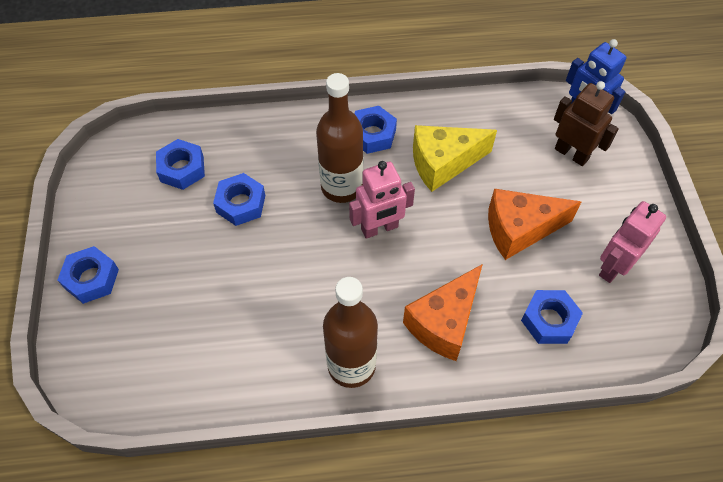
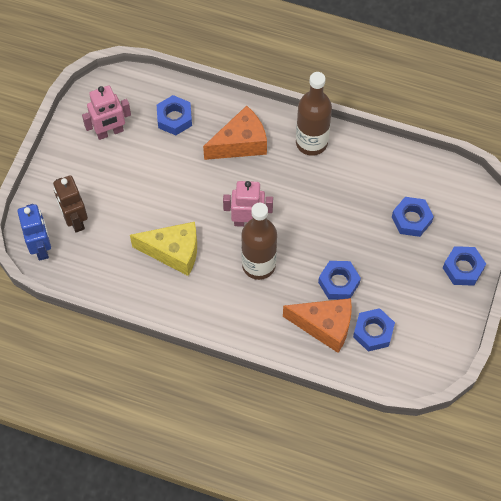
camera: 155 degrees left, 5 degrees up
(372, 134) = (212, 300): blue nut -> blue nut (411, 219)
(519, 230) = (153, 181): orange cheese -> orange cheese (324, 326)

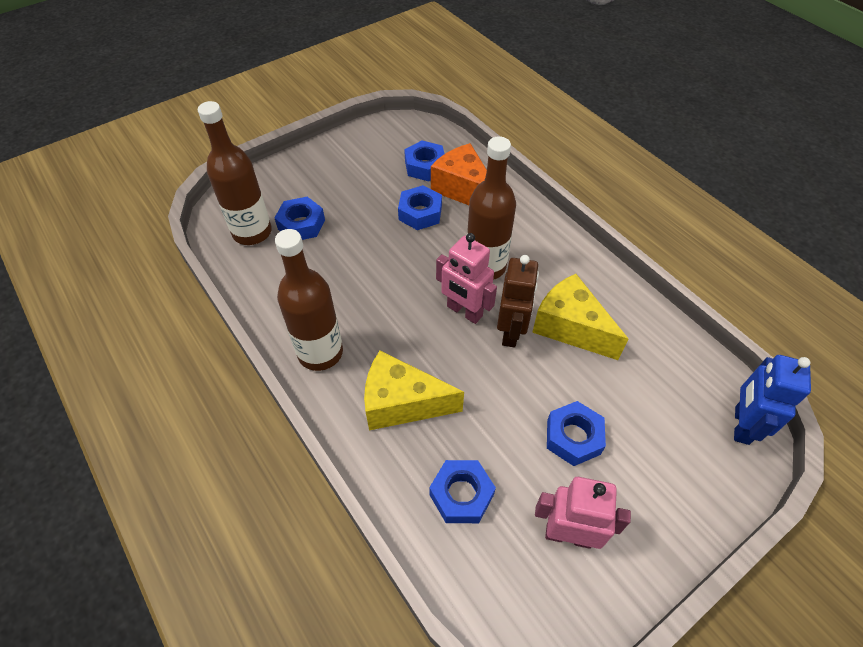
camera: 145 degrees left, 10 degrees down
(75, 220) = (679, 434): brown robot -> brown robot (511, 332)
(240, 144) = (402, 403): orange cheese -> yellow cheese
(437, 192) = (252, 232): none -> brown bottle
(463, 268) = (302, 168): blue nut -> blue nut (573, 437)

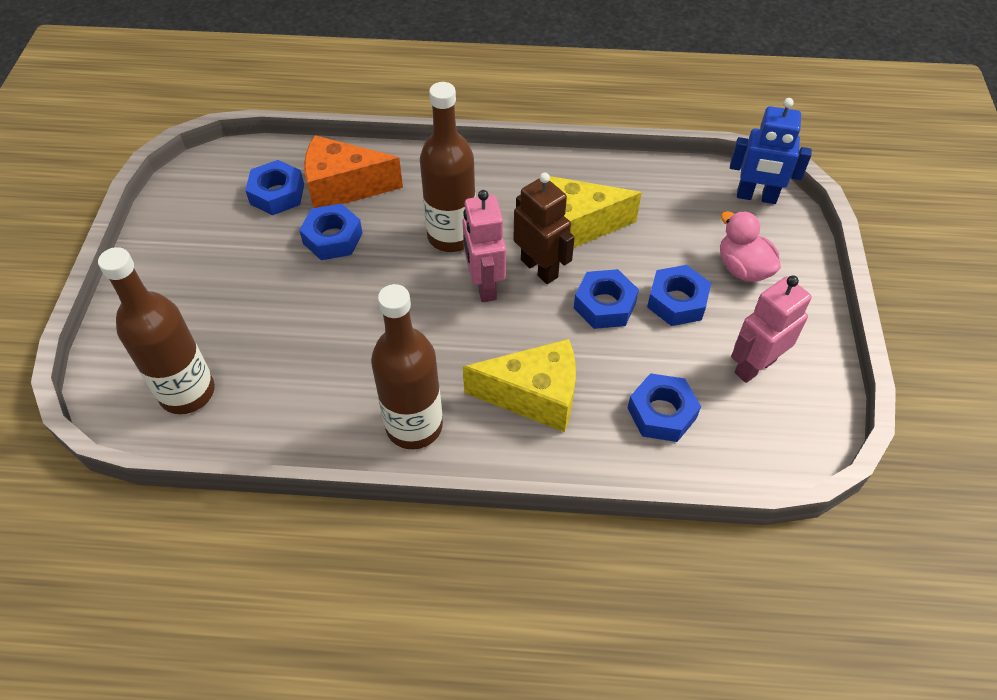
camera: 50 degrees left, 0 degrees up
(301, 224) = (229, 342): blue nut -> blue nut (604, 305)
(402, 403) = (534, 396): yellow cheese -> yellow cheese turned 135 degrees counterclockwise
(464, 311) = (484, 285): pink robot -> pink robot turned 90 degrees clockwise
(656, 463) = (743, 268): none -> pink duck
(741, 425) = (756, 197): blue robot -> blue robot turned 45 degrees counterclockwise

